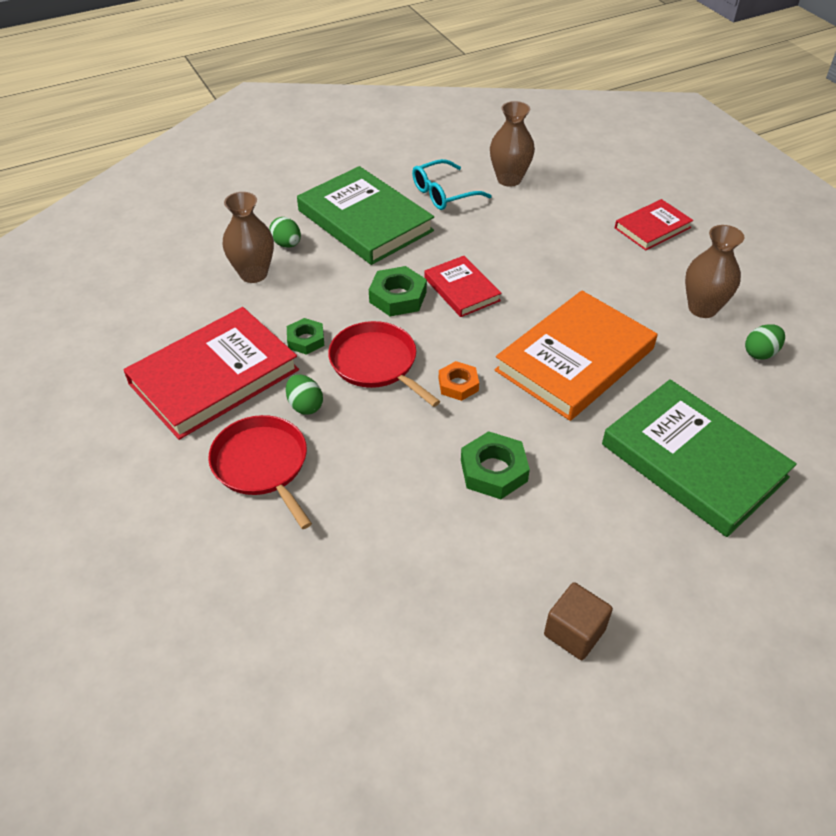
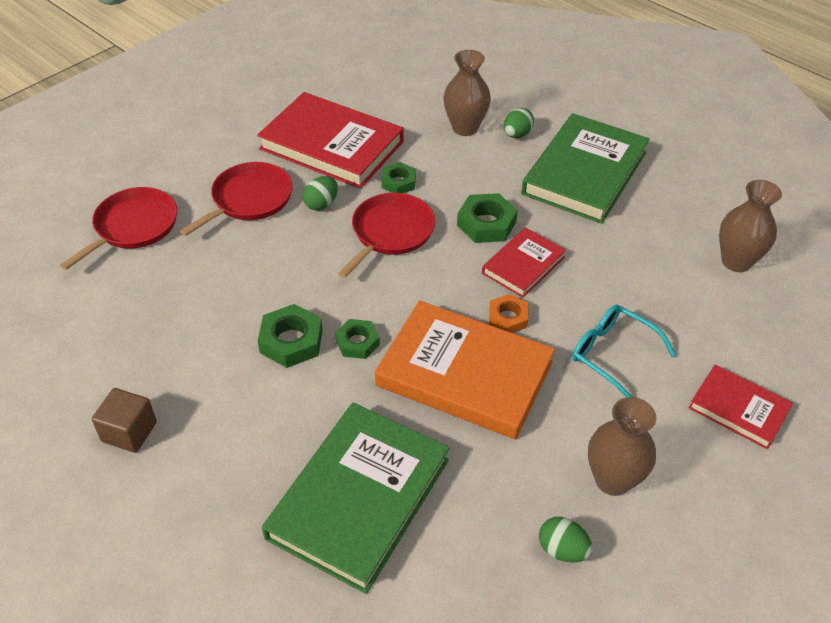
camera: 70 degrees right, 0 degrees up
(247, 587) = (133, 226): none -> red pan
(443, 194) = (669, 216): turquoise glasses -> turquoise glasses (612, 354)
(458, 384) = (388, 293): orange nut -> orange nut (508, 318)
(513, 421) = (357, 342): none -> green nut

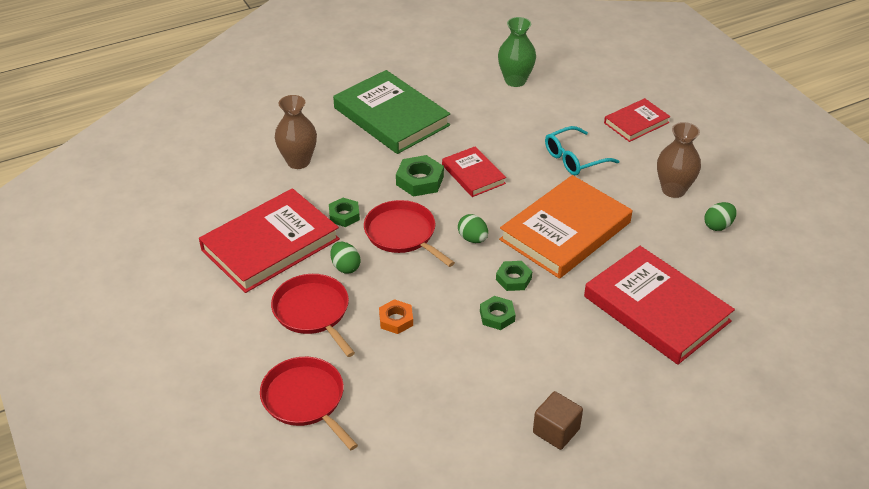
camera: 70 degrees left, 5 degrees down
(291, 341) = (497, 316): green nut -> green nut, size x0.66
(359, 498) = (656, 309): green book -> red book
(508, 318) = (521, 196): orange nut -> orange nut (396, 320)
(517, 135) = (325, 136): green egg -> green egg (472, 239)
(736, 261) = (515, 80): brown vase -> green vase

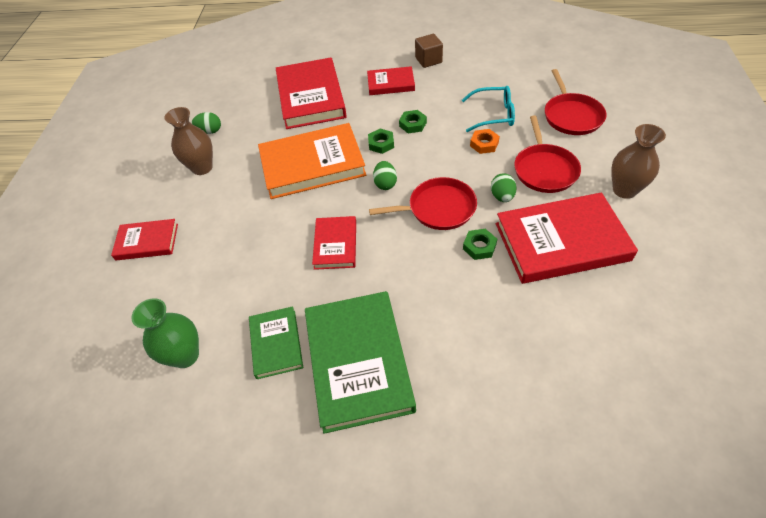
camera: 145 degrees left, 10 degrees up
(298, 161) = (497, 336): brown vase -> brown vase (624, 190)
(402, 234) = (438, 208): red pan -> red pan turned 90 degrees counterclockwise
(420, 180) = (387, 258): green nut -> none
(458, 106) = (276, 344): none -> green book
(574, 159) = (238, 225): turquoise glasses -> turquoise glasses (493, 115)
(574, 367) = (391, 83): none -> red book

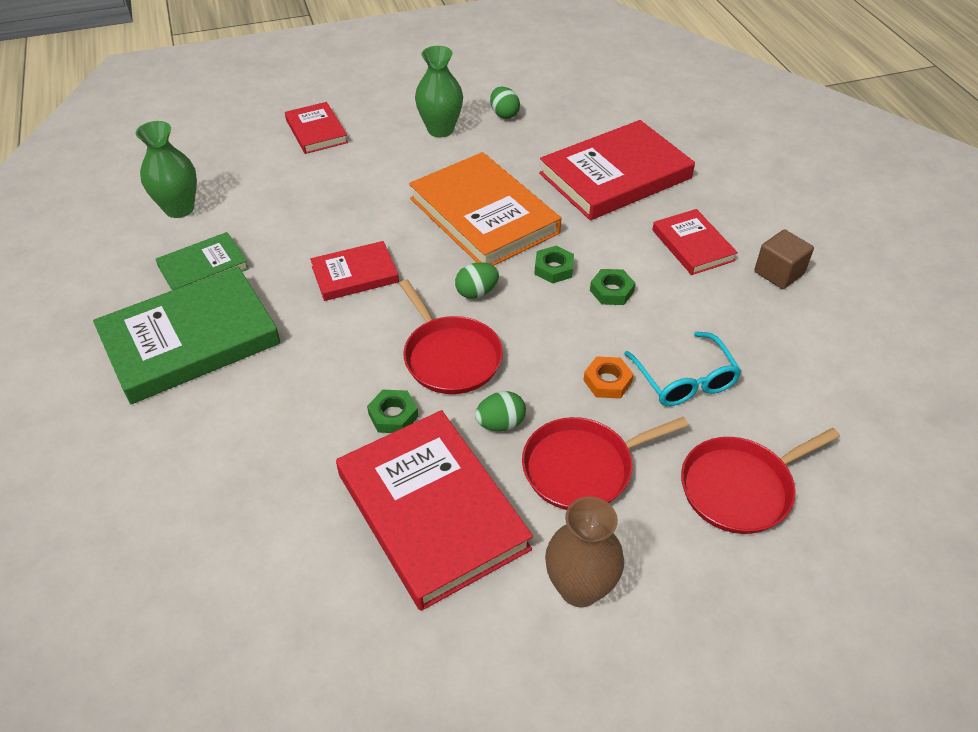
camera: 65 degrees right, 5 degrees down
(202, 167) = (440, 129): brown vase -> green vase

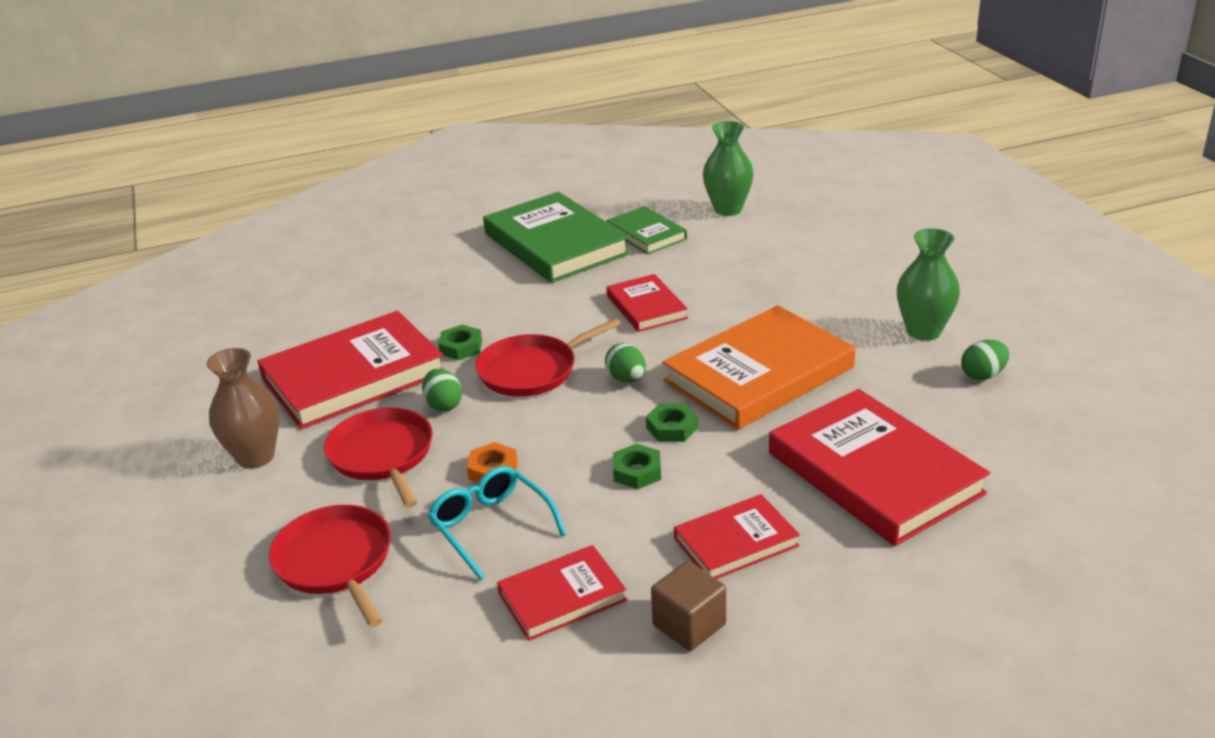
camera: 90 degrees right, 15 degrees down
(316, 131) = (883, 256): red book -> red book (562, 597)
(685, 380) = (491, 527): turquoise glasses -> turquoise glasses turned 75 degrees clockwise

